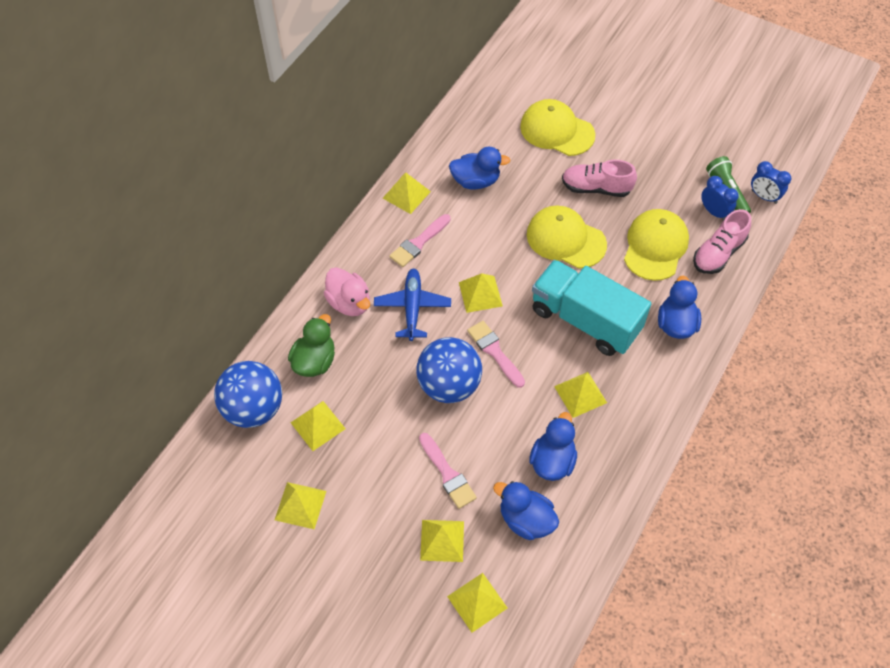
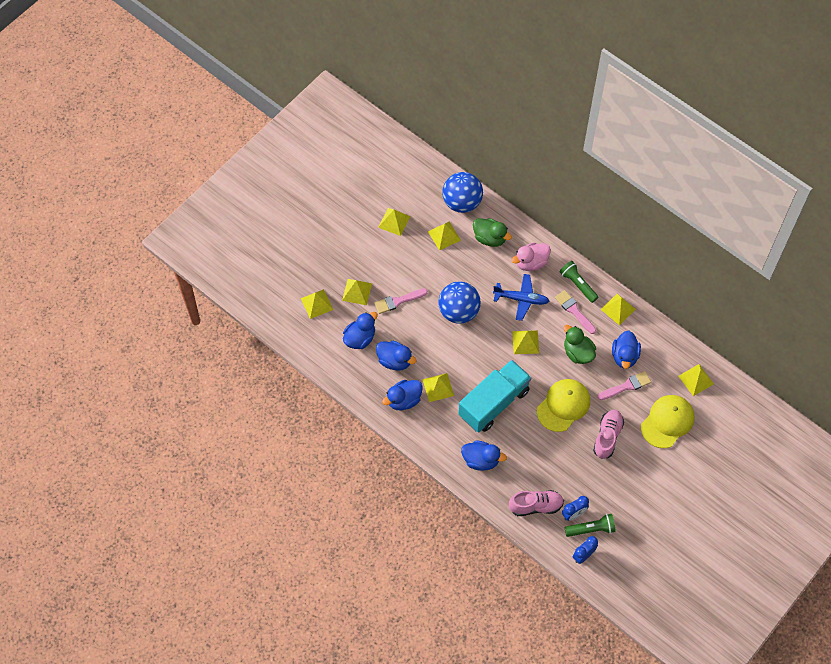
camera: 100 degrees right, 5 degrees up
(376, 243) = (578, 284): none -> green flashlight
(483, 232) = (578, 353): none -> green duck
(491, 108) = (696, 380): none -> yellow pyramid
(494, 351) = (479, 342): pink brush -> pink brush (626, 386)
(614, 437) = (404, 400): none -> blue duck
(655, 246) = (548, 464): yellow cap -> none
(718, 253) = (536, 506): pink shoe -> pink shoe turned 120 degrees clockwise

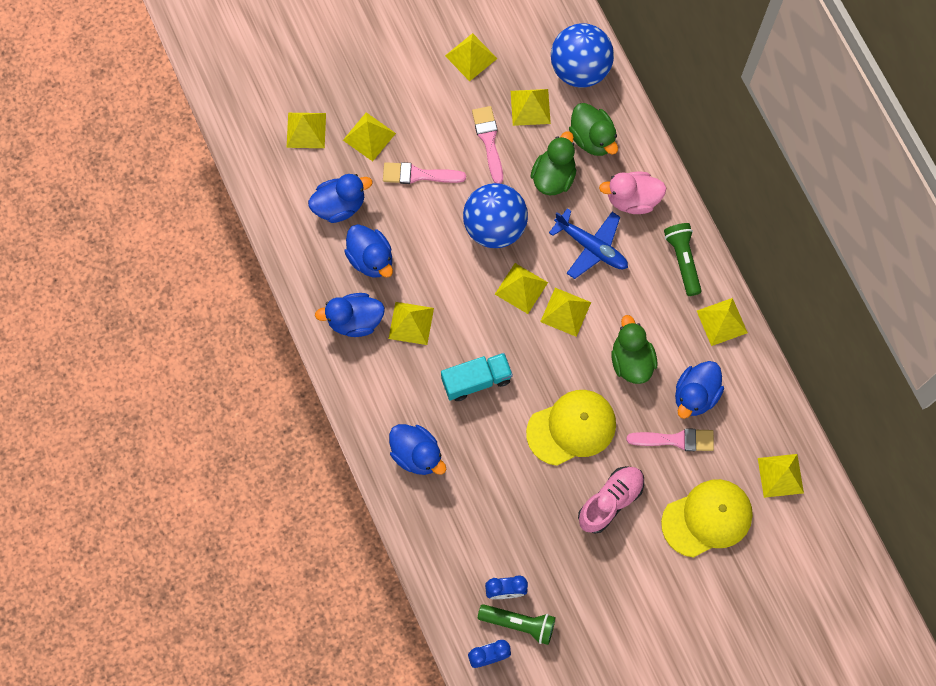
camera: 25 degrees right, 10 degrees up
(478, 269) = (553, 176): none -> green duck
(492, 340) = (521, 288): none -> yellow pyramid
(494, 403) = (476, 380): turquoise truck -> turquoise truck, size x0.58
(536, 506) = (459, 554): pink shoe -> none
(574, 310) = (657, 296): pink brush -> pink brush (488, 140)

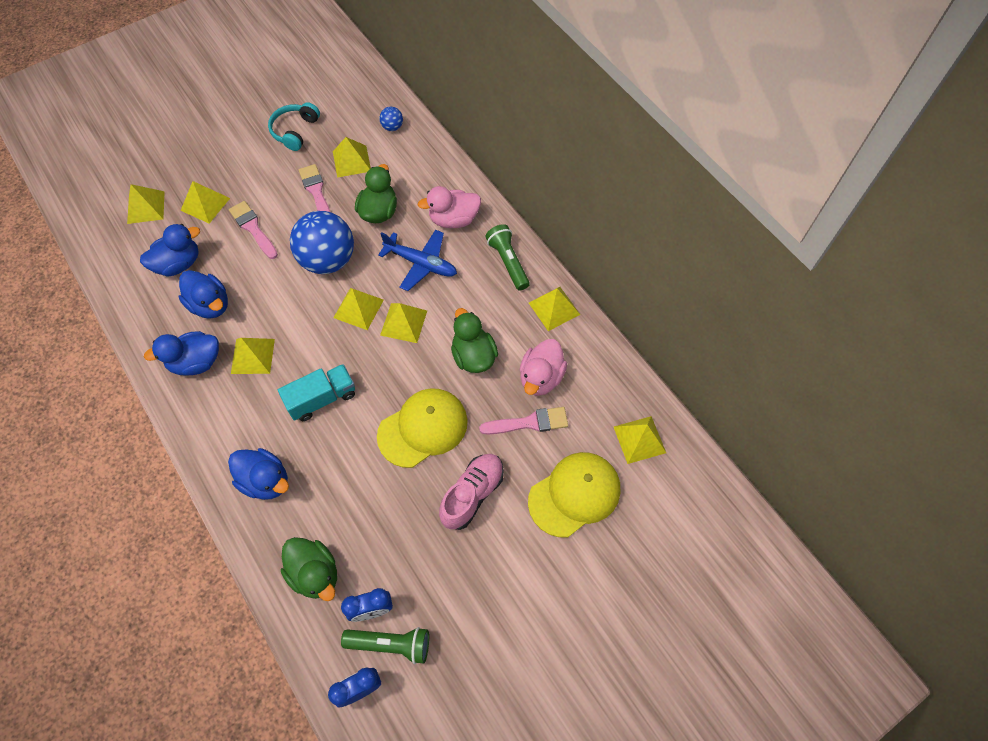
camera: 10 degrees left, 10 degrees down
(418, 175) = (253, 228): pink brush -> pink brush turned 60 degrees clockwise
(471, 57) = (295, 131): yellow pyramid -> turquoise headphones
(580, 69) = (392, 127): blue ball -> blue ball, size x0.42
(592, 138) = (410, 177): green duck -> green duck (315, 573)
(695, 395) = (541, 377): blue duck -> pink duck

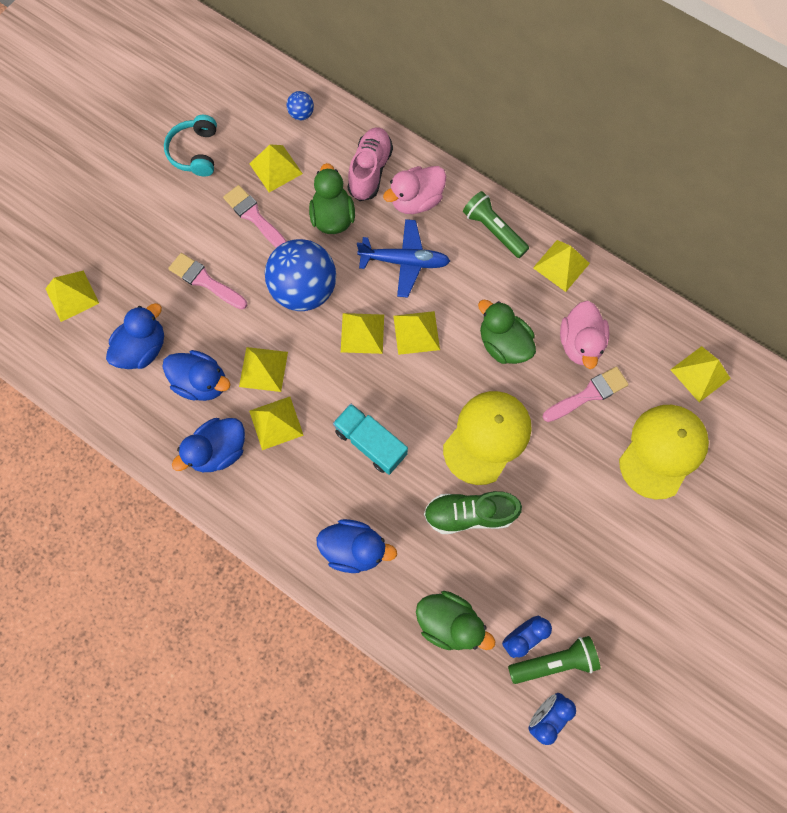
camera: 20 degrees left, 10 degrees up
(205, 204) = (137, 270): yellow pyramid -> yellow pyramid (263, 369)
(322, 398) = (370, 443): turquoise truck -> turquoise truck turned 90 degrees counterclockwise
(377, 487) = (469, 514): none -> green shoe
(472, 494) = (565, 486): pink shoe -> pink shoe (370, 171)

